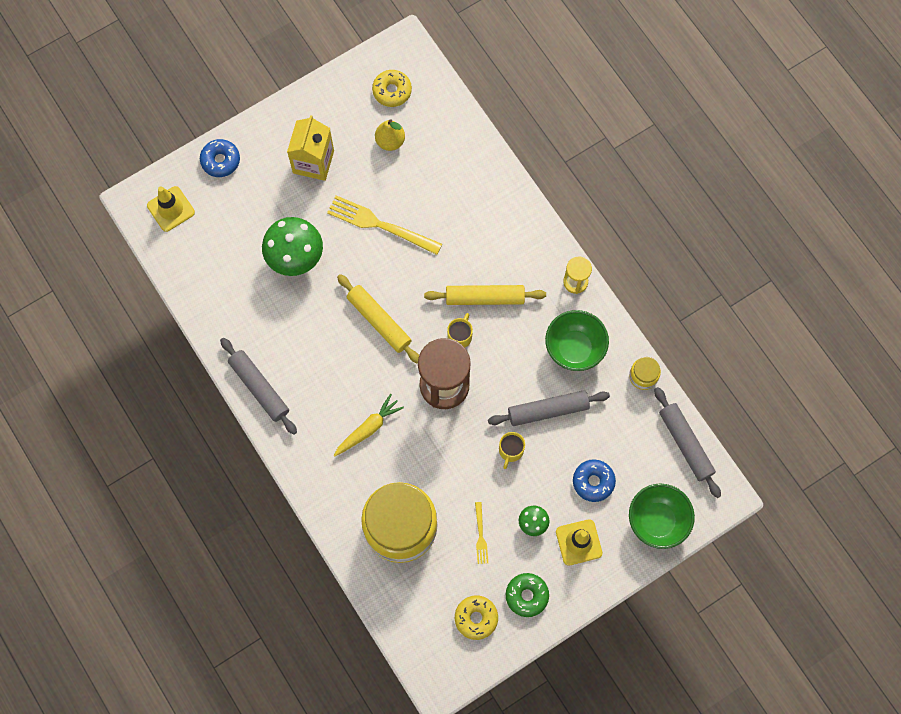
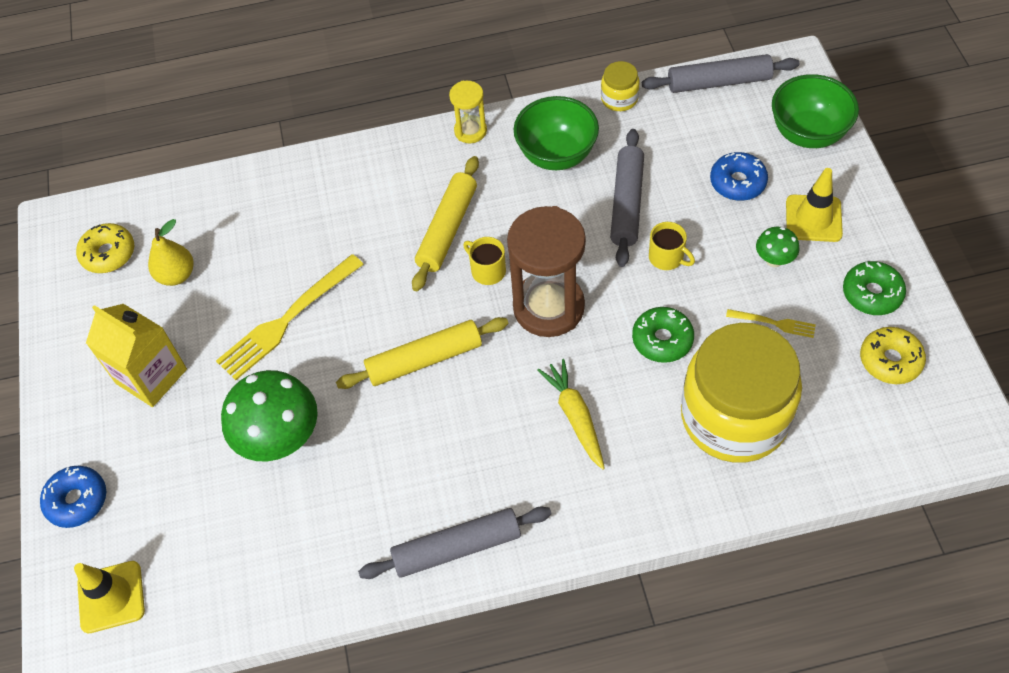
camera: 65 degrees left, 15 degrees down
(443, 466) = (662, 340): none -> green donut

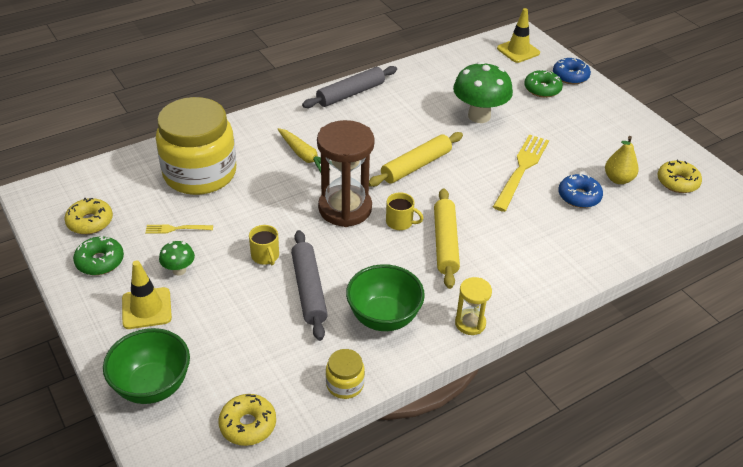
camera: 155 degrees right, 15 degrees down
(151, 376) = (582, 128): yellow carton -> none
(662, 340) = (257, 205): green donut -> green donut (542, 89)
(667, 257) = (265, 256): yellow mug -> yellow mug turned 135 degrees counterclockwise
(719, 82) = (248, 425): grey rolling pin -> yellow donut
(737, 182) = (216, 326): blue donut -> blue donut (579, 196)

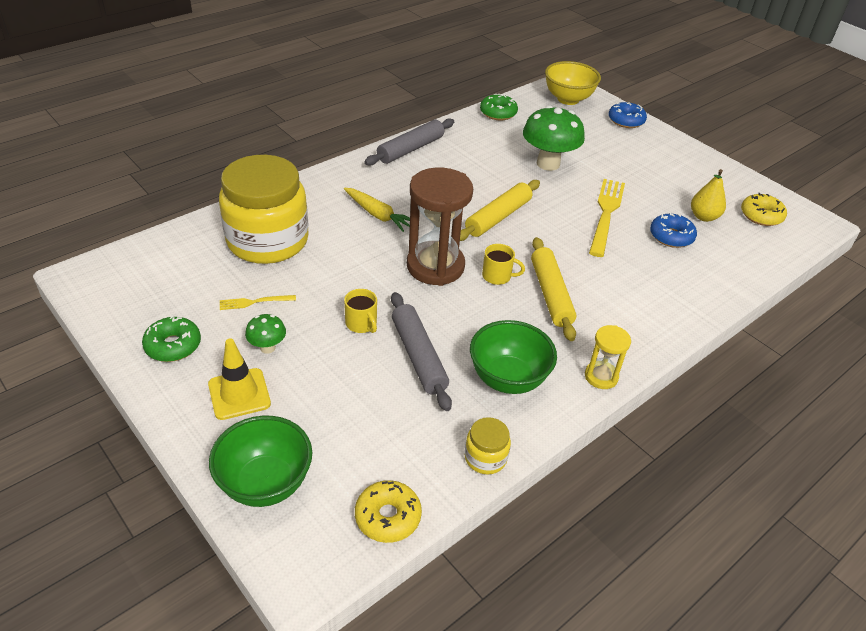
camera: 10 degrees left, 0 degrees up
(90, 222) = (152, 302): yellow donut -> none
(518, 51) = (568, 99): yellow traffic cone -> yellow bowl
(542, 89) = (602, 134): green donut -> green donut (498, 113)

